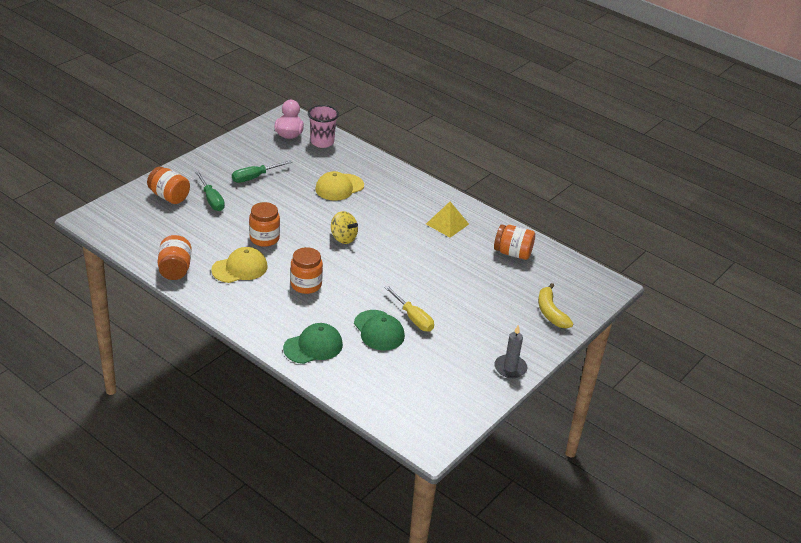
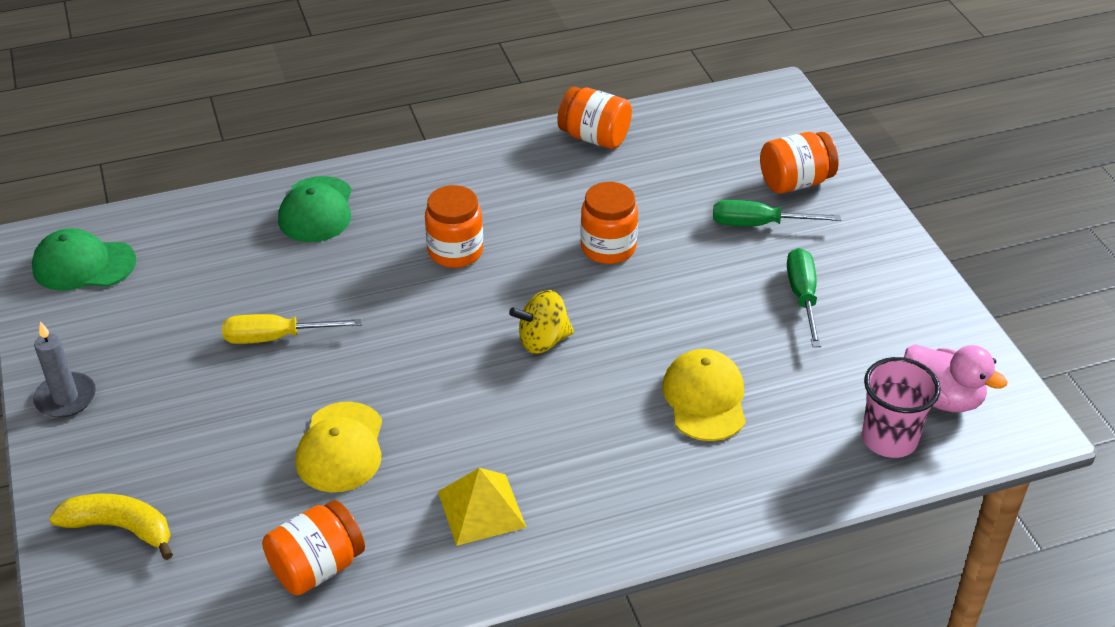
camera: 125 degrees right, 5 degrees up
(240, 268) = (549, 198): yellow cap -> yellow cap (340, 448)
(379, 330) = (285, 287): green cap -> green cap (83, 265)

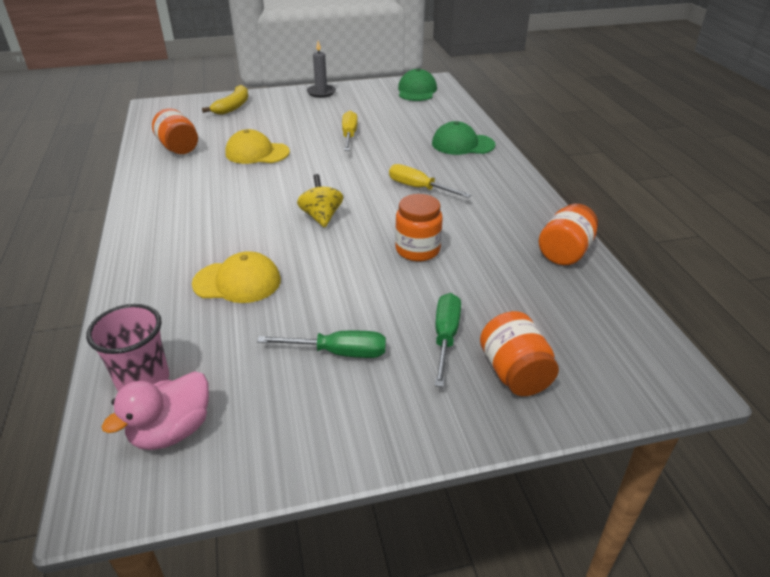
camera: 95 degrees right, 5 degrees down
(455, 251) = (418, 188): orange jar -> yellow screwdriver
(481, 509) = (188, 191): yellow pyramid -> none

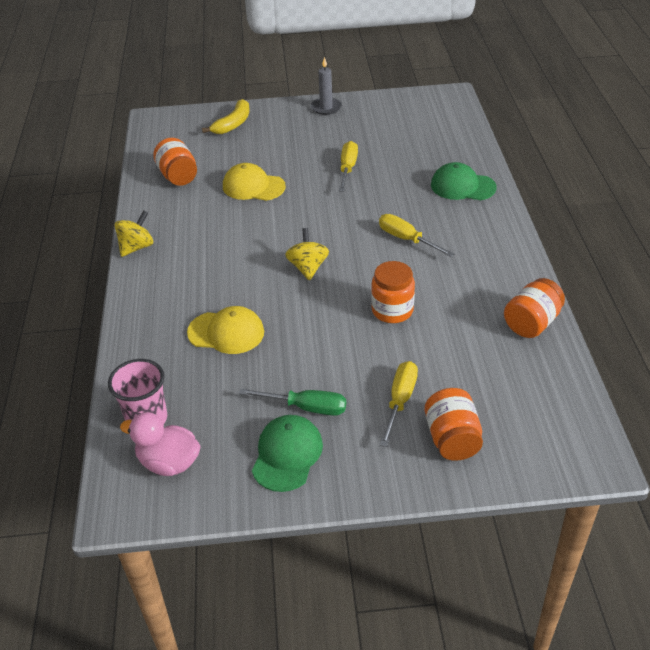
camera: 10 degrees right, 5 degrees up
(134, 208) = (136, 247): none -> yellow spinning top
(172, 431) = (169, 462): pink duck -> pink duck turned 60 degrees clockwise
(417, 91) = (429, 109): green cap -> green cap (287, 454)
(445, 337) = (400, 401): green screwdriver -> yellow screwdriver

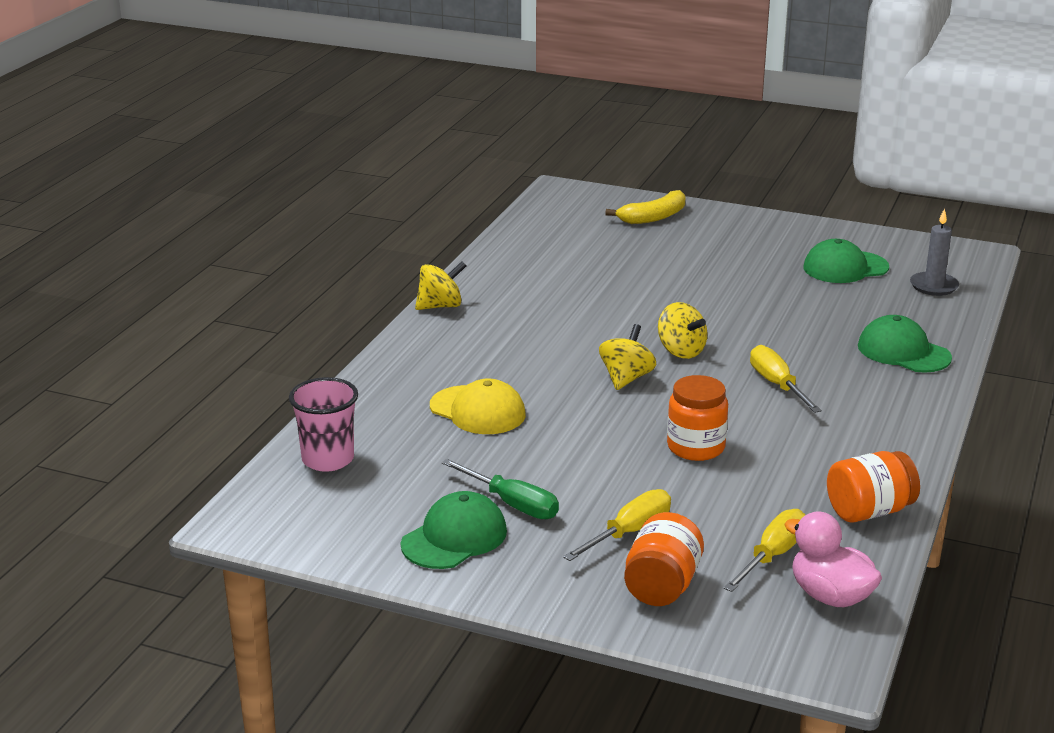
camera: 25 degrees right, 15 degrees down
(169, 462) = (321, 503): pink duck -> pink duck (830, 596)
(178, 176) = (543, 252): orange jar -> none
(253, 186) = (626, 284): yellow cap -> none
(326, 108) = (789, 228): grey candle -> grey candle (933, 286)
(327, 232) = (681, 351): none -> yellow spinning top
(347, 168) = (763, 296): yellow screwdriver -> yellow screwdriver (772, 555)
(382, 129) = (845, 267): none -> green cap

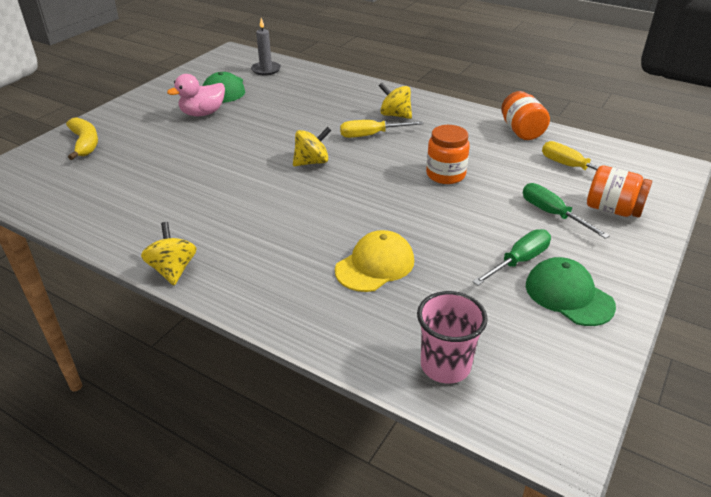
camera: 80 degrees left, 10 degrees up
(626, 378) = (344, 189): yellow spinning top -> yellow spinning top (395, 115)
(629, 532) = (552, 214): yellow screwdriver -> green screwdriver
(830, 596) = (609, 156): pink duck -> pink duck (203, 113)
(903, 352) = (343, 91): green cap -> none

